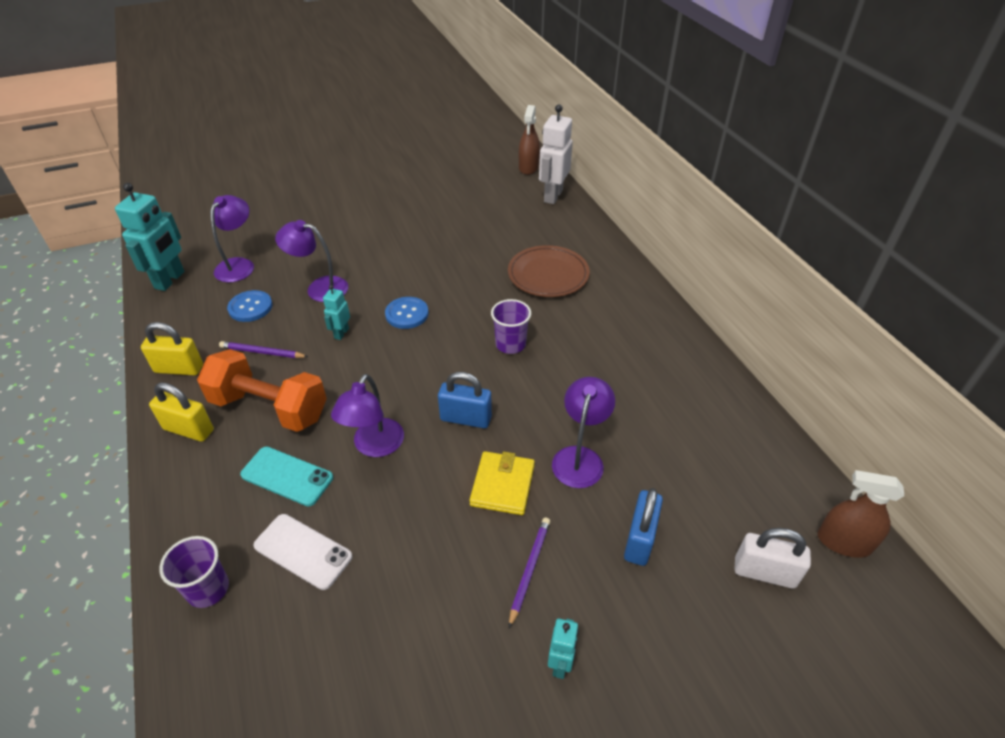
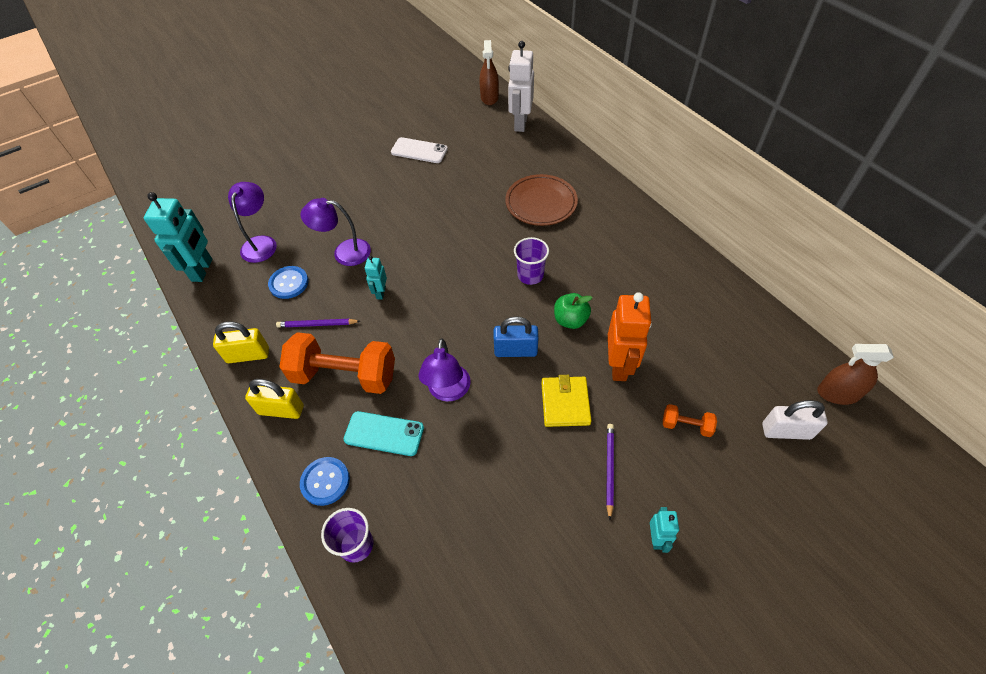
camera: 10 degrees left, 10 degrees up
(303, 551) = (422, 495): white phone -> white phone (419, 151)
(407, 314) = (431, 263): blue button -> blue button (325, 481)
(539, 398) = (570, 320): none -> green apple
(580, 457) = (619, 366): purple lamp -> orange robot
(639, 540) = (686, 425): blue padlock -> orange dumbbell

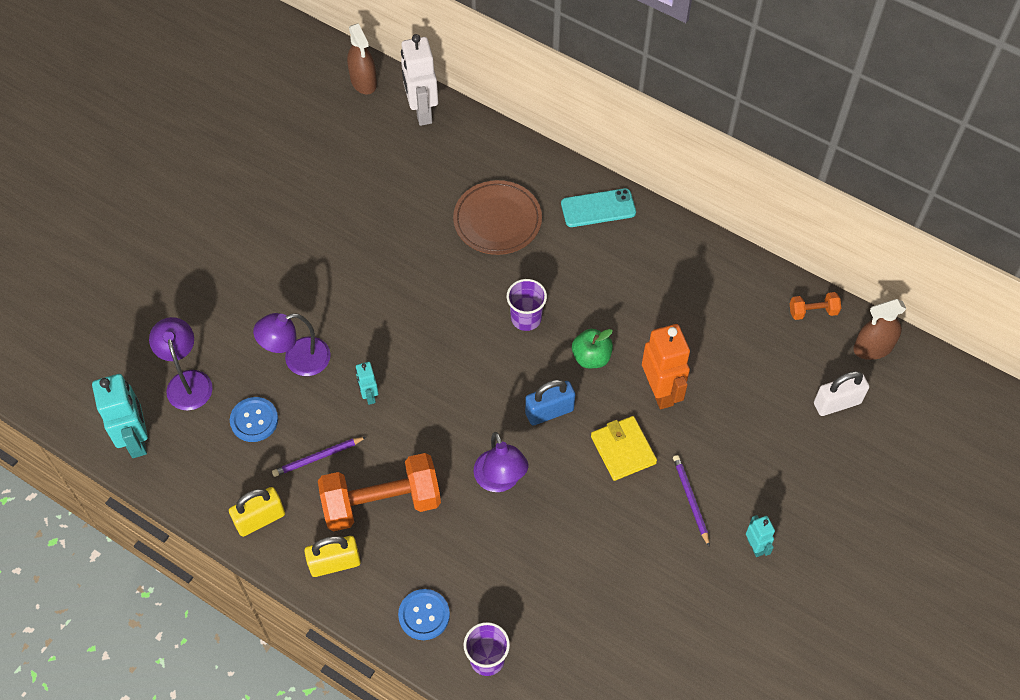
camera: 25 degrees left, 5 degrees up
(384, 433) = (457, 547): turquoise phone -> turquoise phone (598, 208)
(419, 151) = (313, 190): white phone -> none
(686, 425) = (746, 431): orange dumbbell -> orange dumbbell (813, 311)

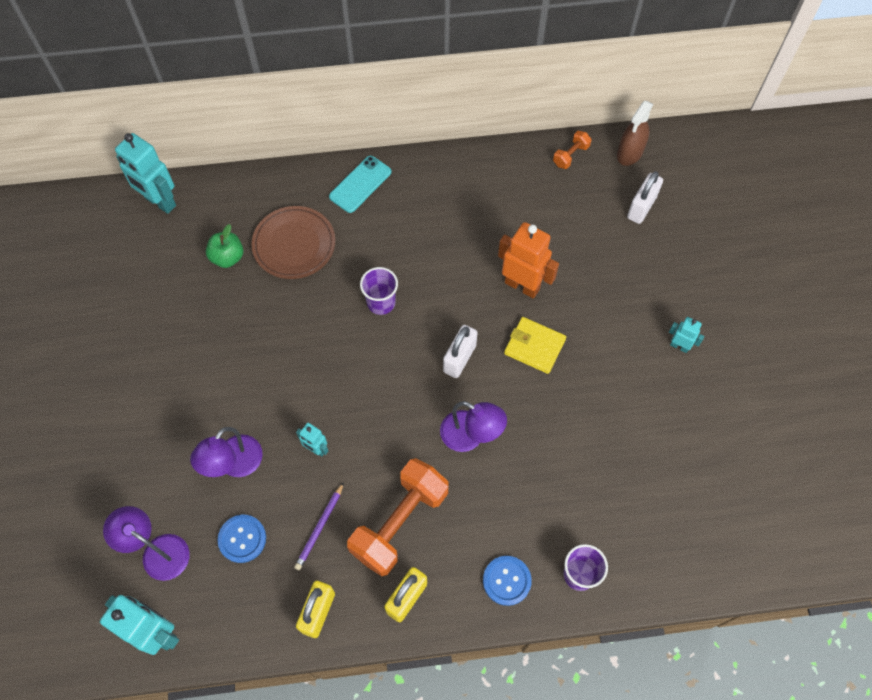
camera: 40 degrees left, 5 degrees up
(363, 81) = (90, 209): brown spray bottle -> none
(421, 112) = (160, 202): white robot -> turquoise robot
(549, 412) = (459, 358): blue padlock -> white padlock
(591, 357) = (453, 296): green apple -> green apple (227, 257)
(690, 500) = (610, 347): purple pencil -> none

